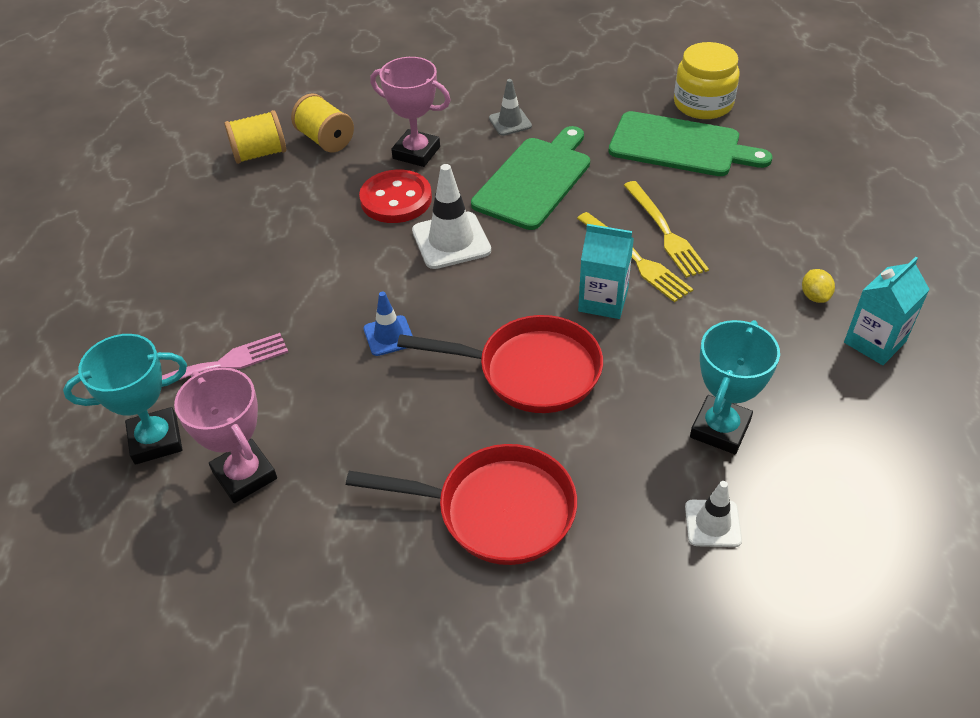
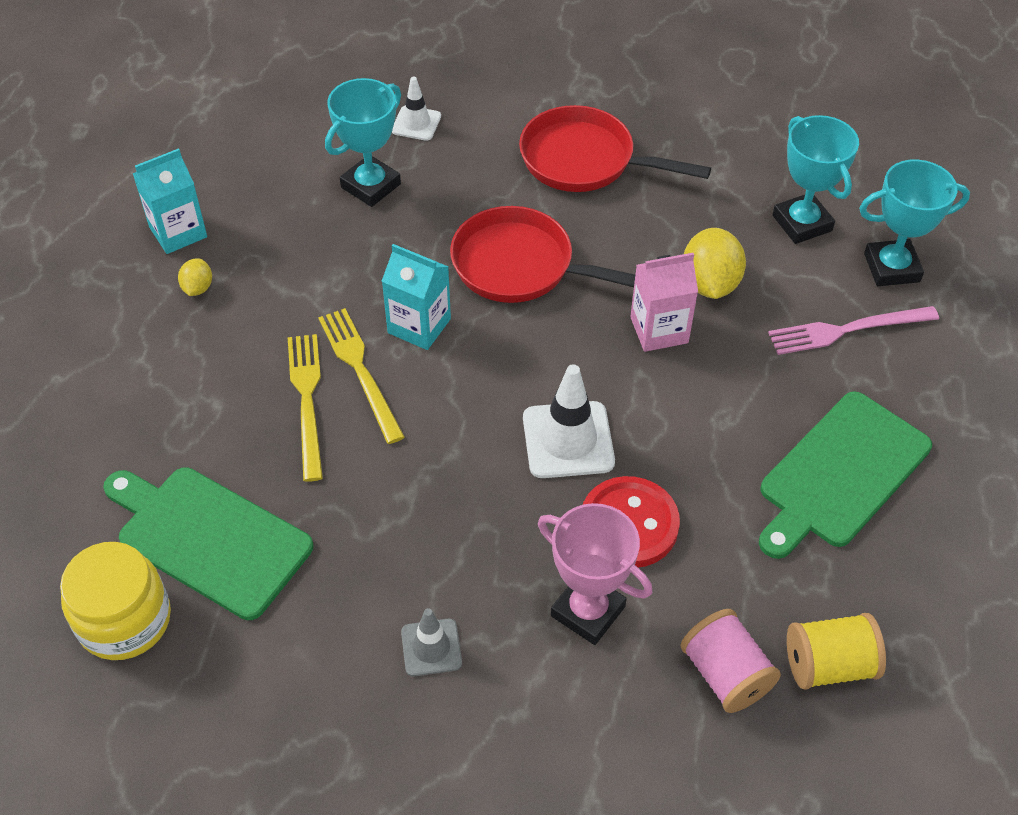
camera: 170 degrees left, 5 degrees up
(245, 475) = (801, 223): pink trophy -> turquoise trophy
(325, 140) = (725, 674): yellow spool -> pink spool
(343, 388) = (710, 284): none -> yellow lemon
(389, 336) = (659, 330): blue traffic cone -> pink carton
(535, 180) = (433, 518): green cutting board -> green cutting board (840, 473)

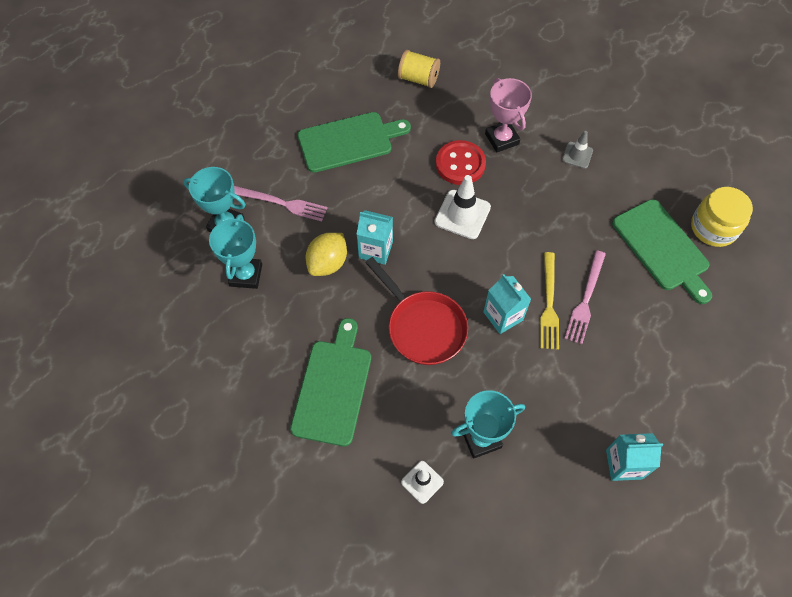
camera: 150 degrees left, 10 degrees up
(198, 288) = (624, 409): yellow lemon -> none
(307, 400) = (585, 300): yellow fork -> pink fork
(584, 160) = (333, 387): red pan -> green cutting board
(659, 330) = (375, 250): pink carton -> turquoise carton
(725, 674) = (461, 93): pink spool -> none

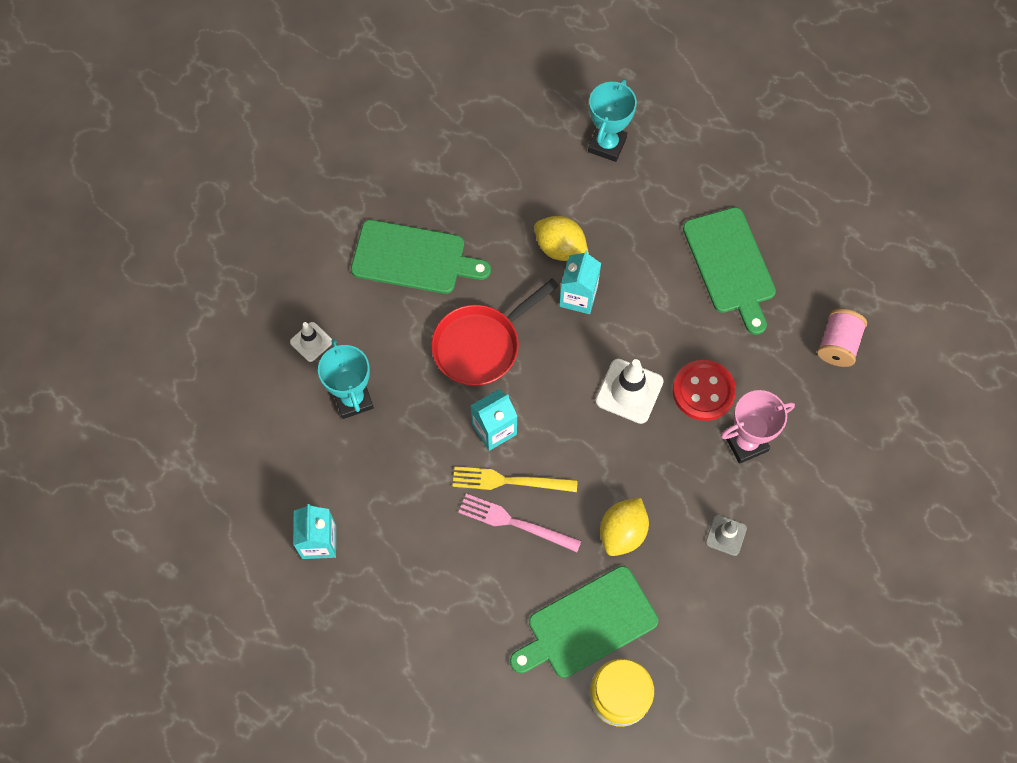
camera: 90 degrees right, 5 degrees up
(246, 275) = (544, 169): turquoise trophy -> none
(282, 203) = (637, 198): pink fork -> none
(418, 79) = (838, 345): yellow spool -> pink spool
(584, 222) = (622, 532): none -> yellow lemon

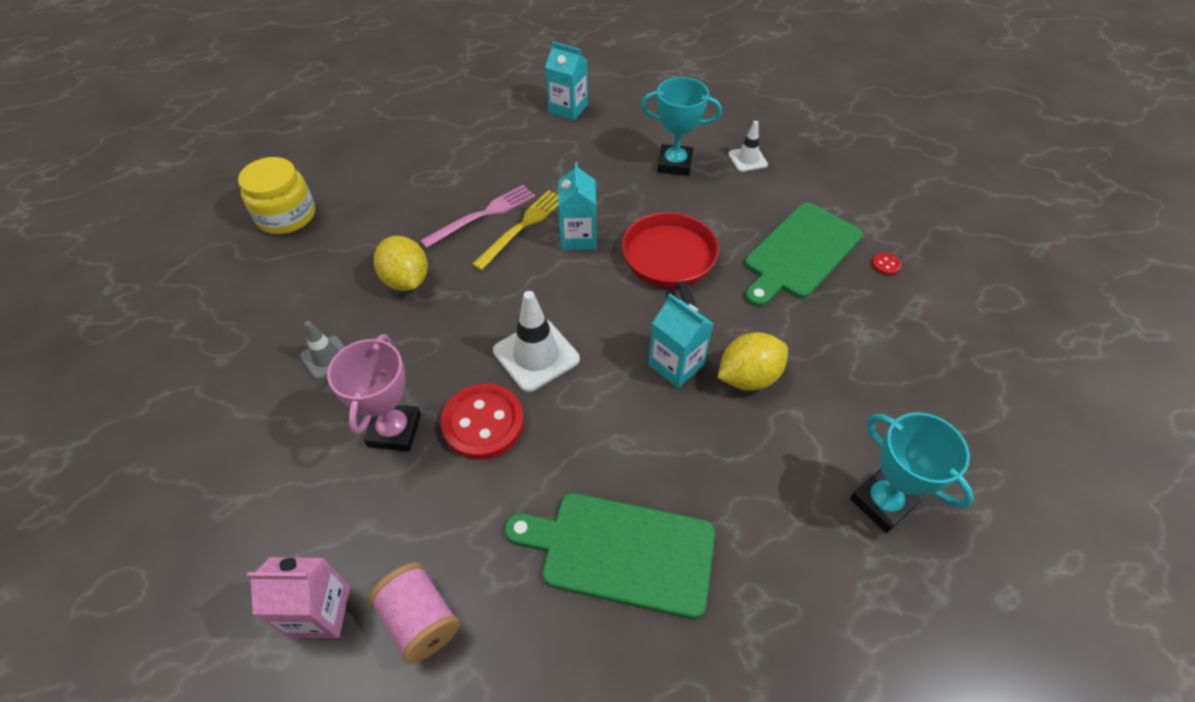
camera: 120 degrees right, 15 degrees down
(391, 197) = (885, 265): none -> red button
(587, 624) = (358, 222): green cutting board -> none
(871, 400) = (320, 611): none -> pink carton

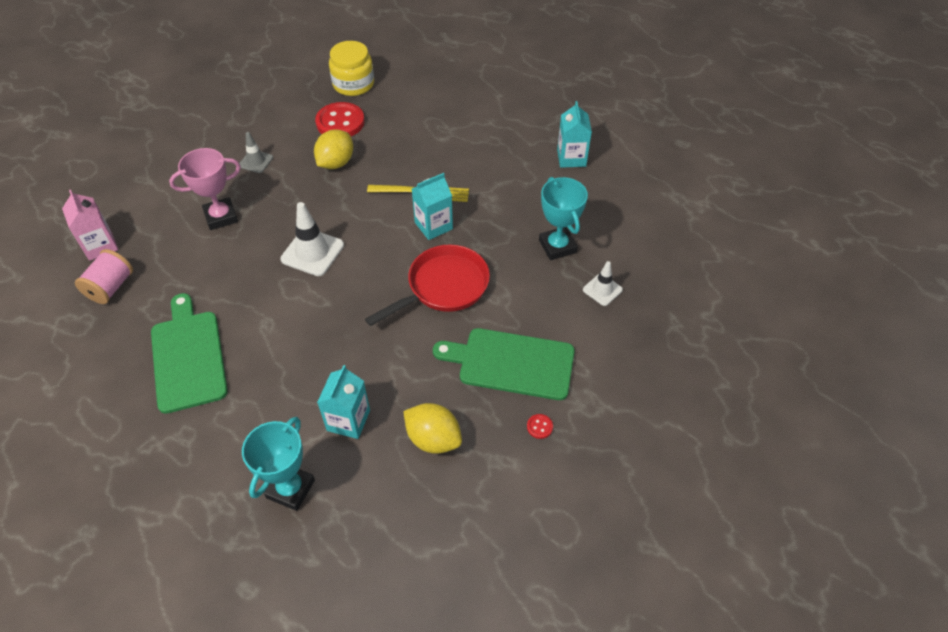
camera: 60 degrees right, 0 degrees up
(483, 215) = (419, 168): pink fork -> none
(483, 423) = (246, 252): red button -> red button (340, 122)
(676, 365) = (347, 328): turquoise carton -> turquoise carton (348, 420)
(748, 377) = (360, 373): yellow lemon -> yellow lemon (433, 439)

